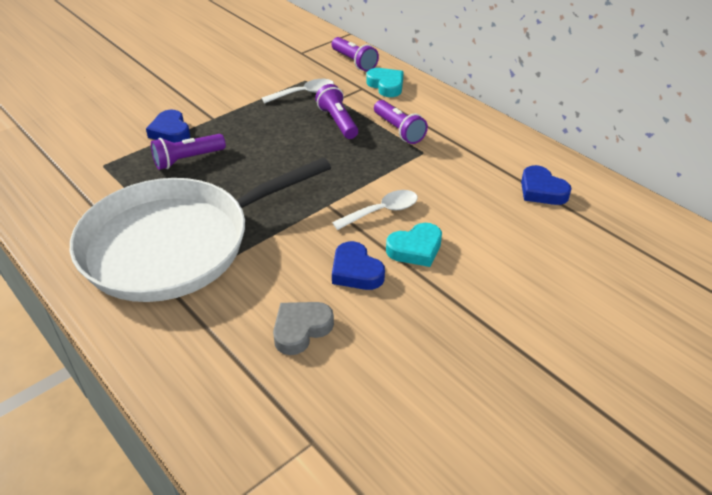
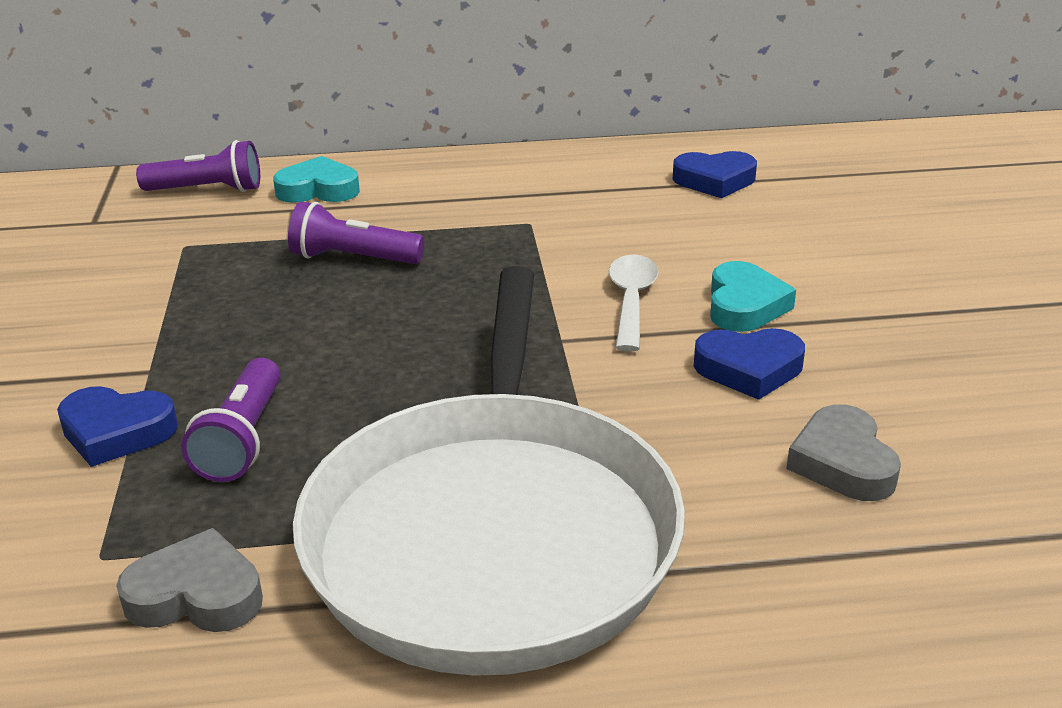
camera: 55 degrees left, 10 degrees down
(96, 194) = (196, 595): none -> grey heart
(304, 93) = (223, 260): white spoon -> none
(399, 130) = (450, 221): purple flashlight -> none

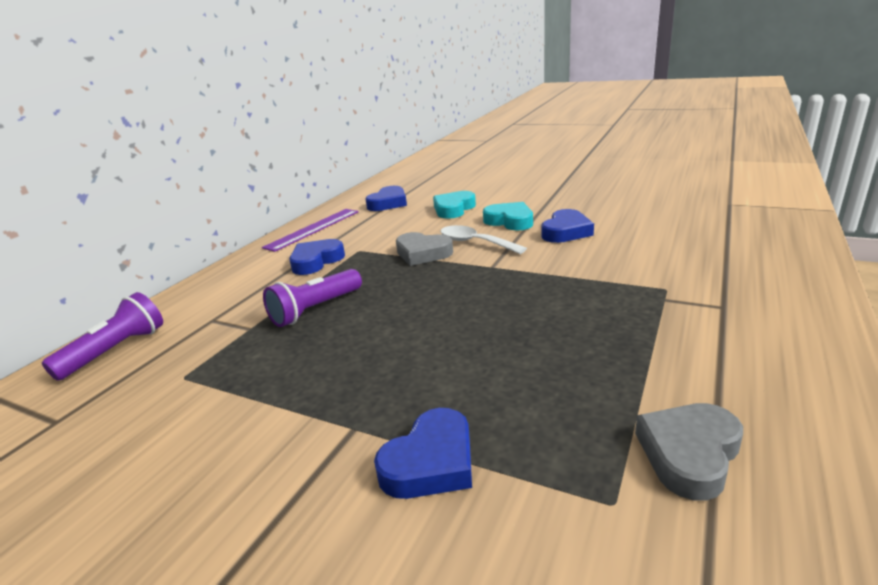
camera: 55 degrees left, 5 degrees down
(243, 439) = (498, 396): purple flashlight -> none
(318, 189) = (203, 305): turquoise heart -> turquoise heart (453, 209)
(473, 207) = (316, 261): none -> blue heart
(493, 531) = (667, 322): white pan -> none
(568, 164) = (313, 229): none -> purple ruler
(842, 462) = (657, 231): grey heart -> grey heart (422, 253)

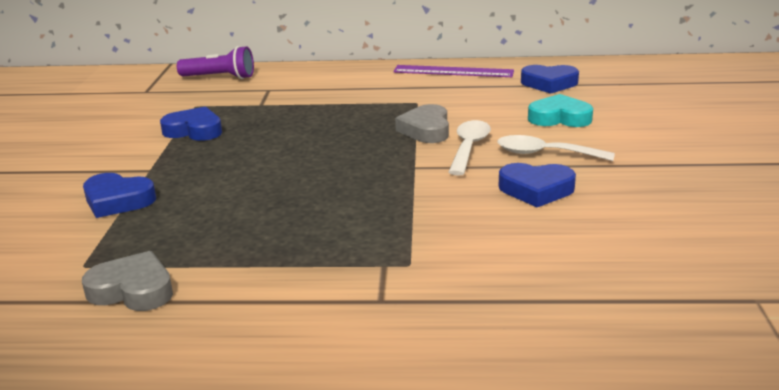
camera: 65 degrees right, 0 degrees up
(315, 309) = (296, 117): purple flashlight -> none
(316, 261) = (383, 92): blue heart -> blue heart (194, 130)
(510, 221) = (545, 154): turquoise heart -> white spoon

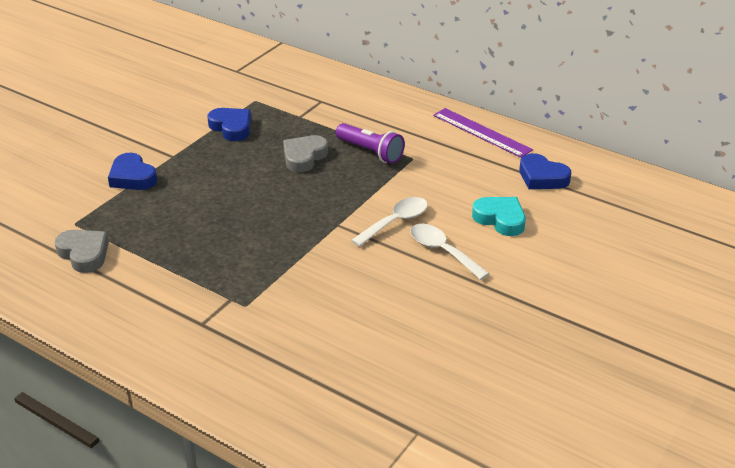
camera: 30 degrees right, 10 degrees up
(220, 77) = (300, 73): purple flashlight -> purple flashlight (370, 152)
(426, 130) = (386, 191): grey heart -> grey heart (304, 157)
(536, 190) = (394, 281): blue heart -> none

